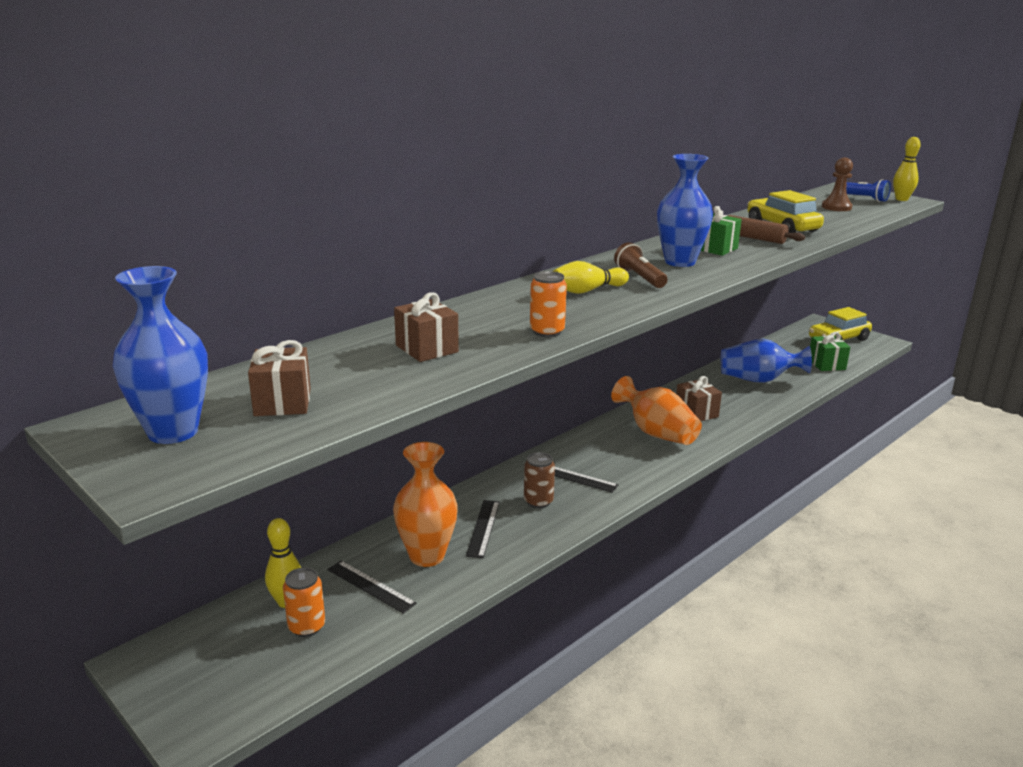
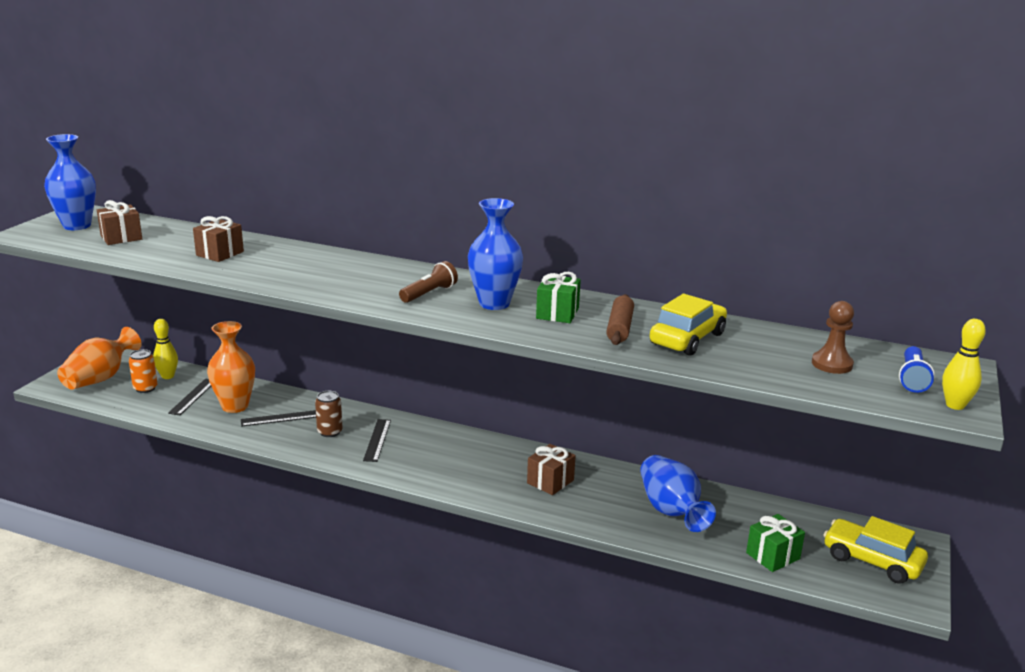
camera: 65 degrees right, 0 degrees up
(547, 331) = (274, 279): orange can -> none
(587, 290) = (378, 280): yellow bowling pin -> none
(656, 433) = (487, 466): orange vase -> orange vase (100, 378)

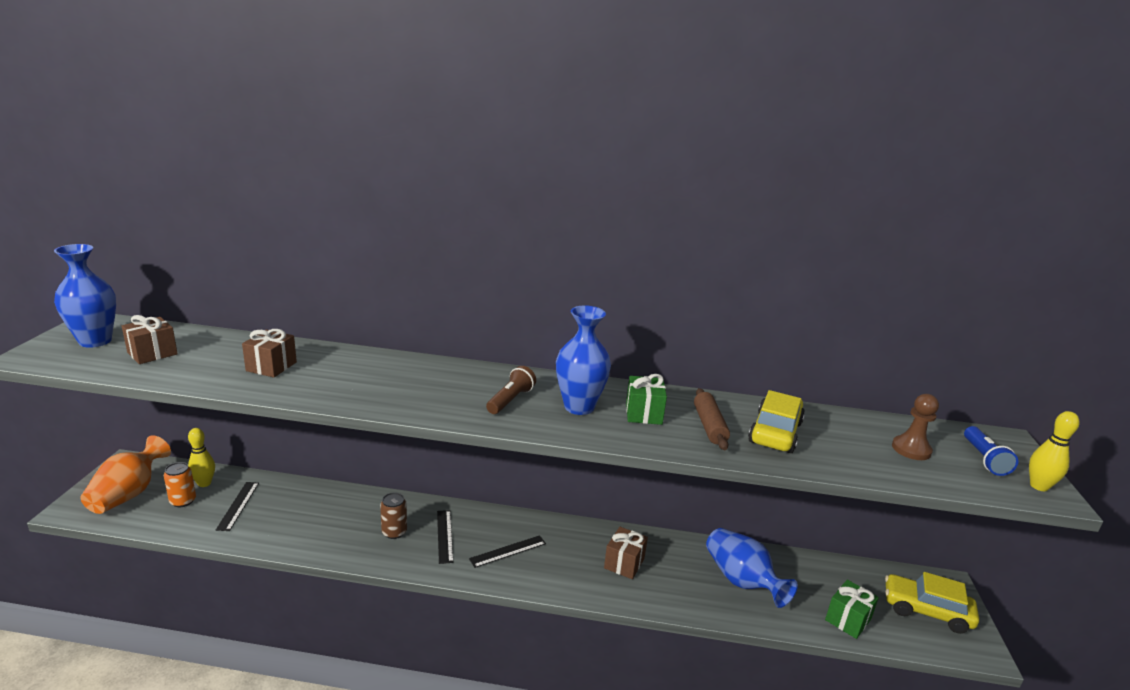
camera: 15 degrees left, 0 degrees up
(235, 406) = (287, 512): orange vase -> none
(280, 418) = (338, 522): black ruler -> black ruler (508, 551)

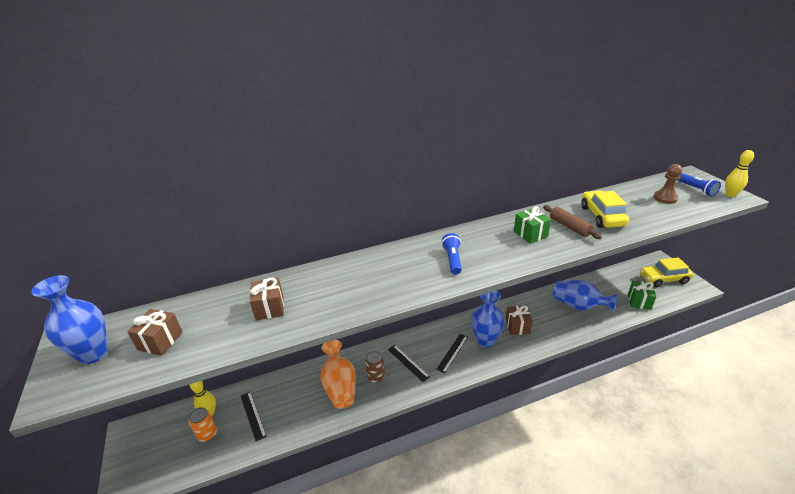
camera: 25 degrees left, 10 degrees up
(128, 494) = (157, 452): orange vase -> orange vase (340, 386)
(511, 400) = (452, 259): brown flashlight -> blue flashlight
(579, 407) = (494, 246): blue vase -> blue vase (485, 340)

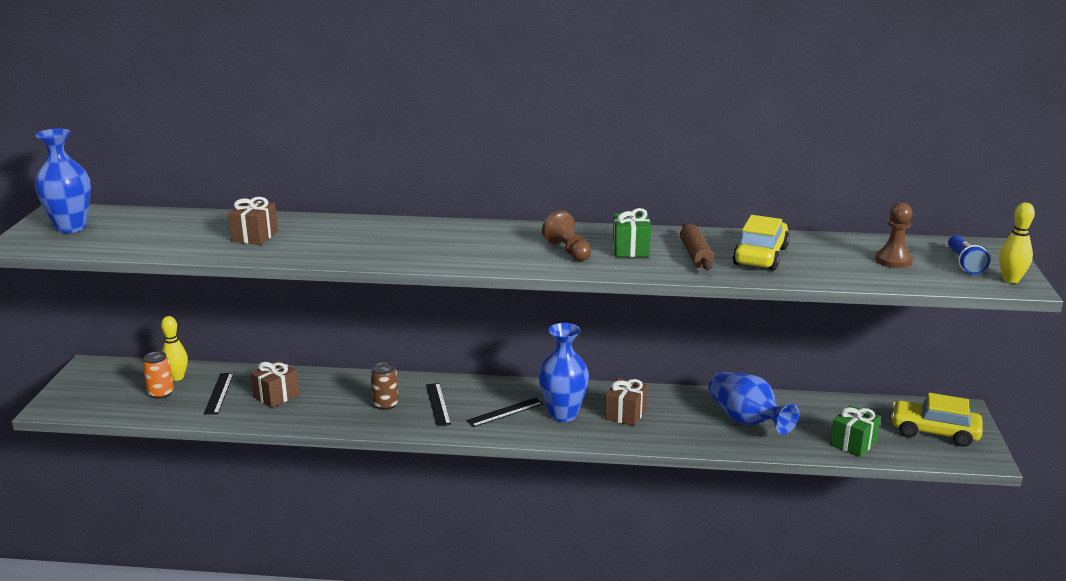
camera: 25 degrees right, 10 degrees down
(160, 341) = (133, 233): brown gift -> brown gift (276, 396)
(340, 386) = (335, 399): orange vase -> none
(452, 259) = (498, 247): blue flashlight -> none
(497, 248) = (568, 251): none -> brown pawn

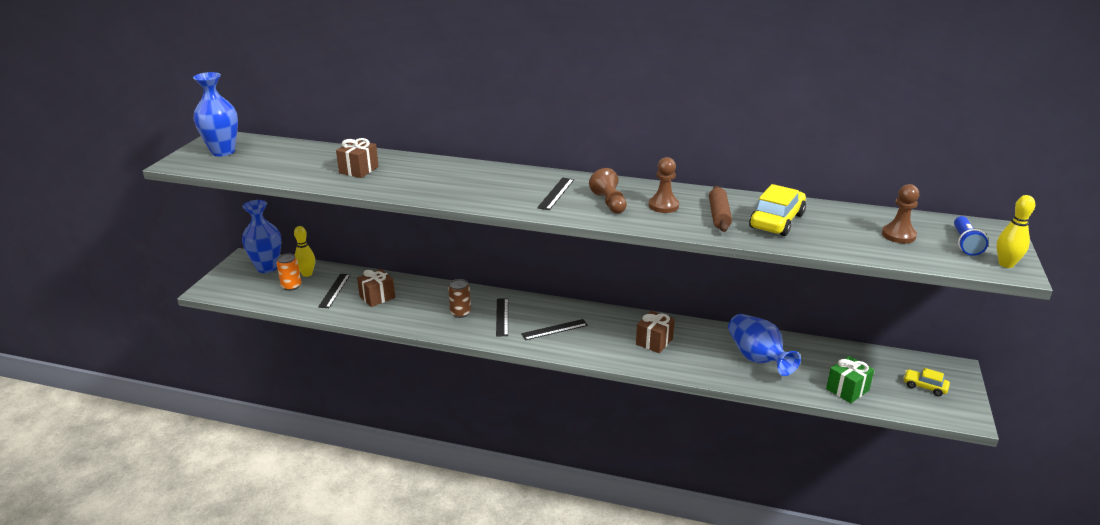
camera: 10 degrees right, 5 degrees up
(503, 245) = (556, 193): none -> black ruler
(563, 414) = (602, 336): blue vase -> blue vase (267, 267)
(630, 249) = (663, 206): green gift -> brown pawn
(934, 432) = (924, 387): yellow car -> yellow car, size x0.55

